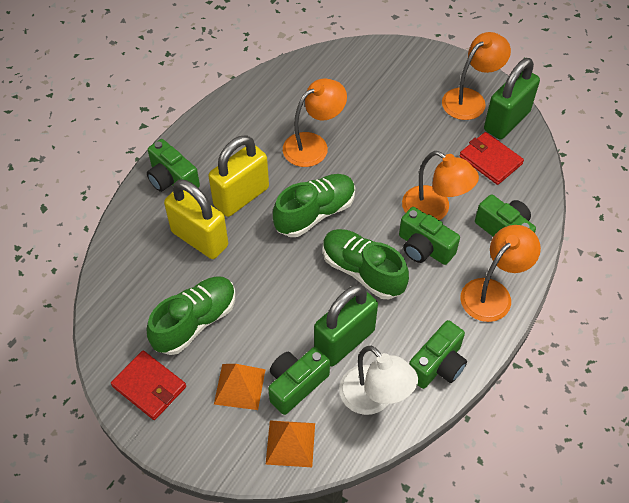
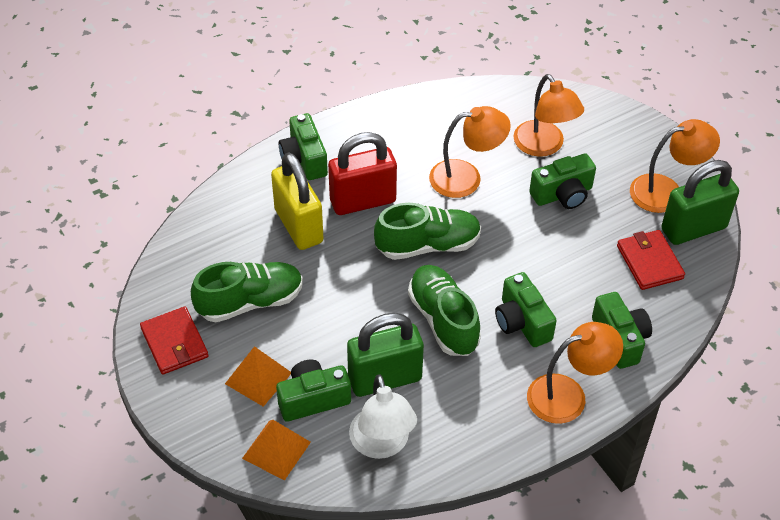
camera: 25 degrees right, 5 degrees down
(241, 196) = (363, 201): yellow padlock -> red padlock
(434, 210) = (556, 289): orange lamp -> orange lamp (544, 146)
(437, 365) = (466, 440): green camera -> green camera (562, 194)

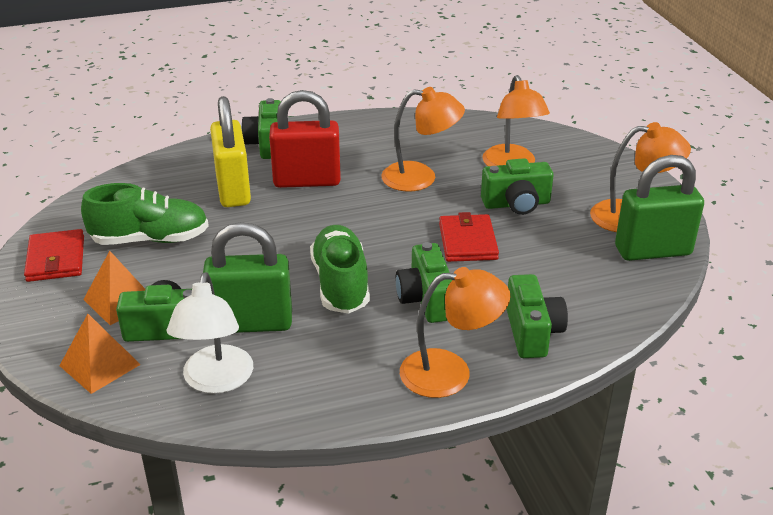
camera: 15 degrees right, 15 degrees down
(428, 245) = (355, 222): green shoe -> none
(649, 262) = (592, 271): red wallet -> red wallet (467, 241)

